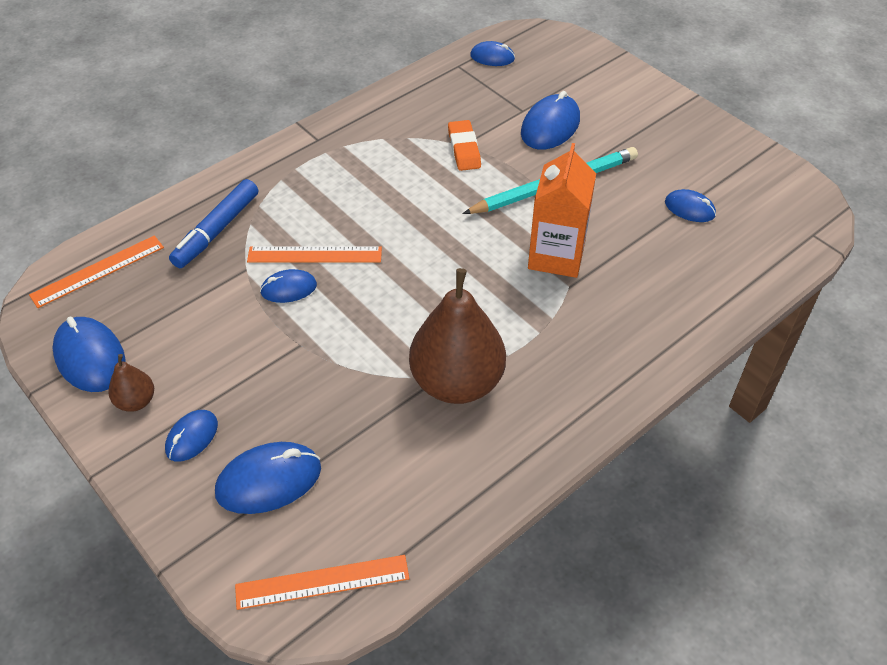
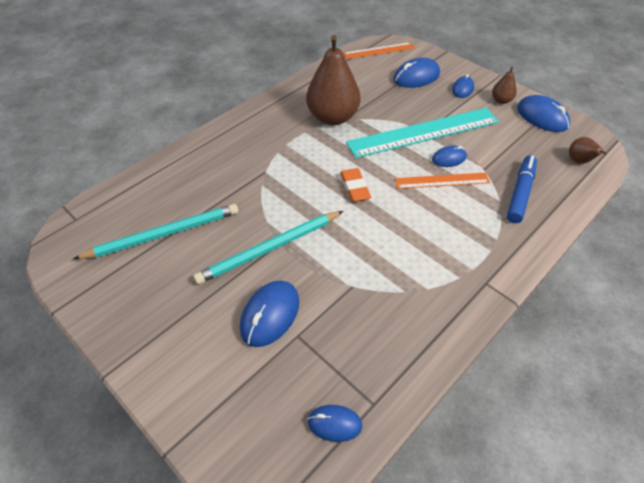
camera: 175 degrees right, 0 degrees up
(98, 271) = (579, 161): orange ruler -> brown pear
(308, 339) = (423, 132): none -> turquoise ruler
(464, 149) = (350, 281): orange eraser -> orange eraser (355, 187)
(556, 256) = (272, 190): orange carton -> none
(689, 209) = (163, 234): blue mouse -> turquoise pencil

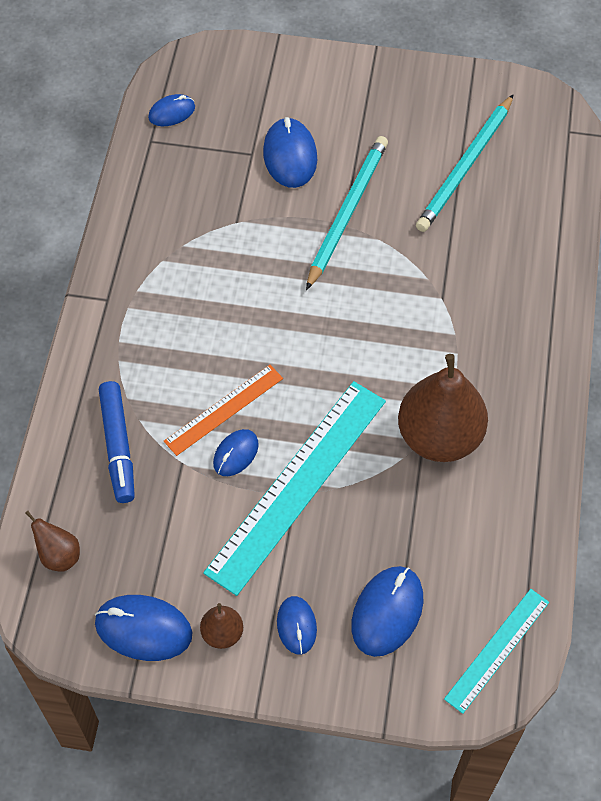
camera: 145 degrees right, 10 degrees up
(355, 187) = (320, 337): orange eraser -> none
(379, 51) = (497, 650): orange ruler -> turquoise ruler

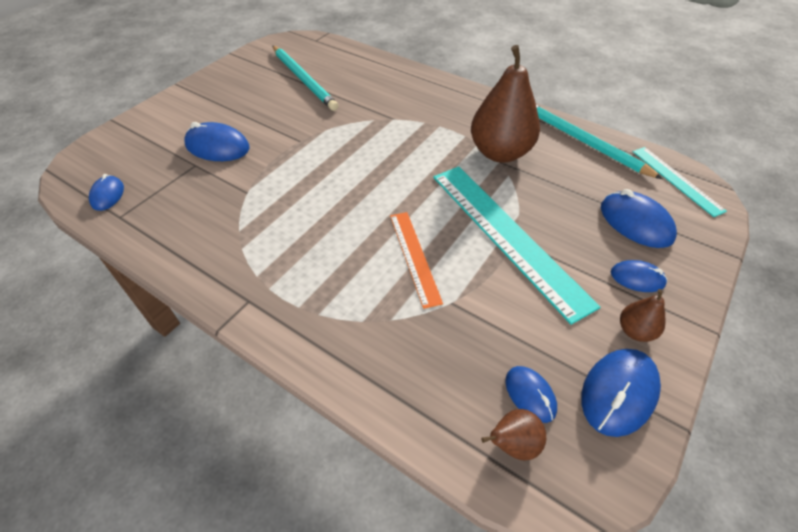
camera: 65 degrees left, 10 degrees down
(118, 446) = (410, 345): blue marker -> none
(235, 454) = (461, 263): blue mouse -> blue mouse (530, 395)
(346, 213) = (291, 136): turquoise pencil -> turquoise pencil (583, 142)

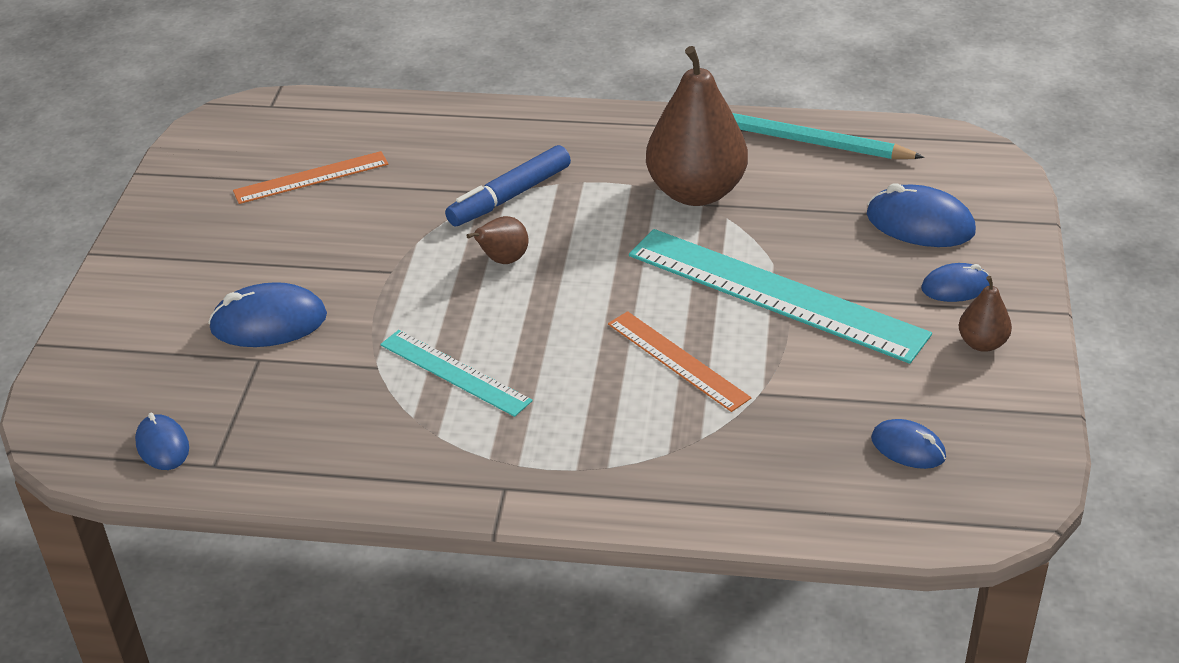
camera: 25 degrees left, 10 degrees down
(303, 79) = (311, 178): turquoise pencil -> orange ruler
(393, 121) = (509, 196): none -> blue marker
(512, 444) = (918, 497): brown pear -> brown pear (503, 260)
(618, 393) = (997, 409): blue mouse -> none
(676, 180) = (941, 153): turquoise ruler -> turquoise ruler (455, 372)

